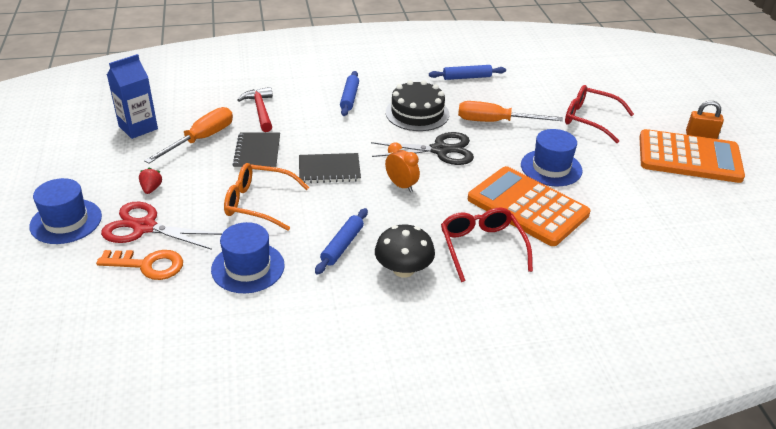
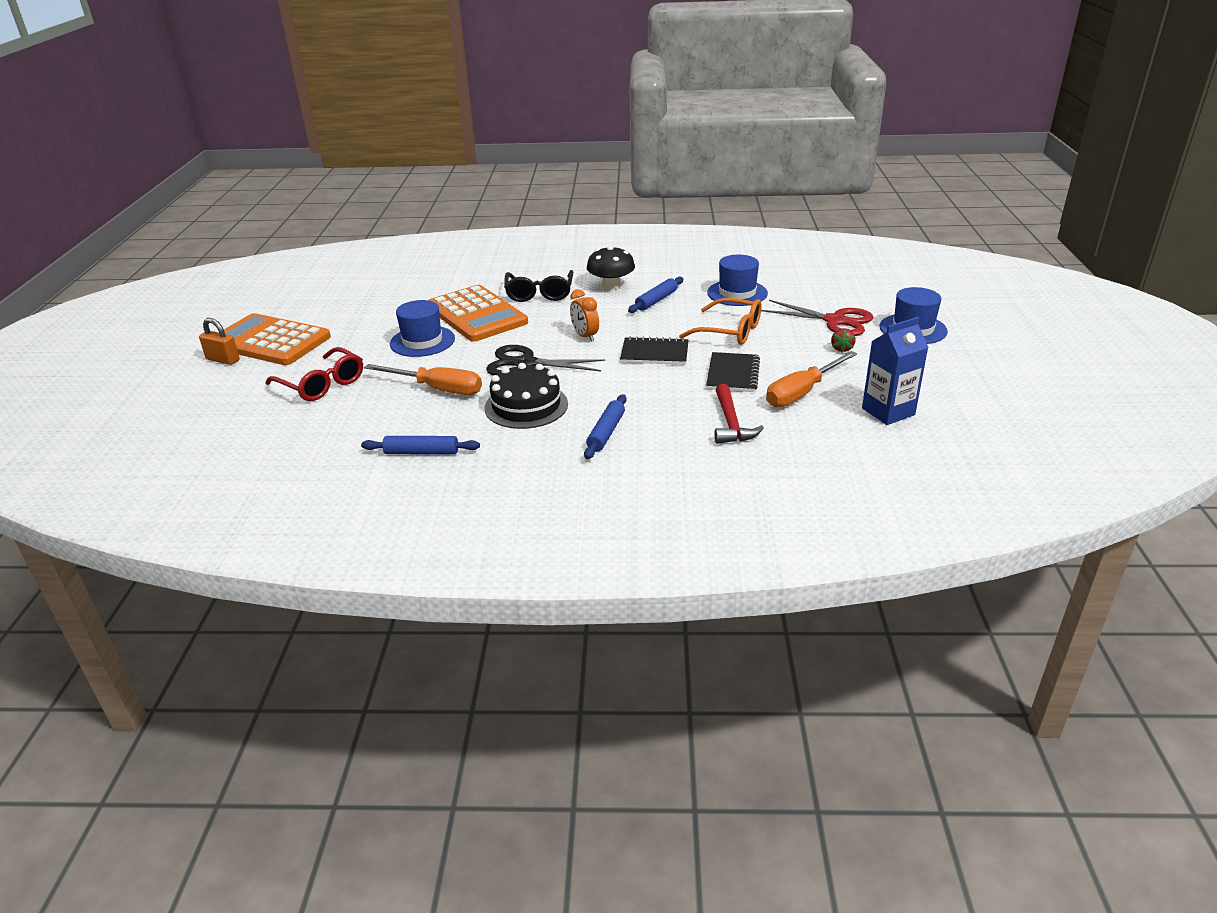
camera: 165 degrees left, 5 degrees down
(148, 265) = (821, 298): orange key -> none
(482, 247) = (539, 293): red glasses -> black glasses

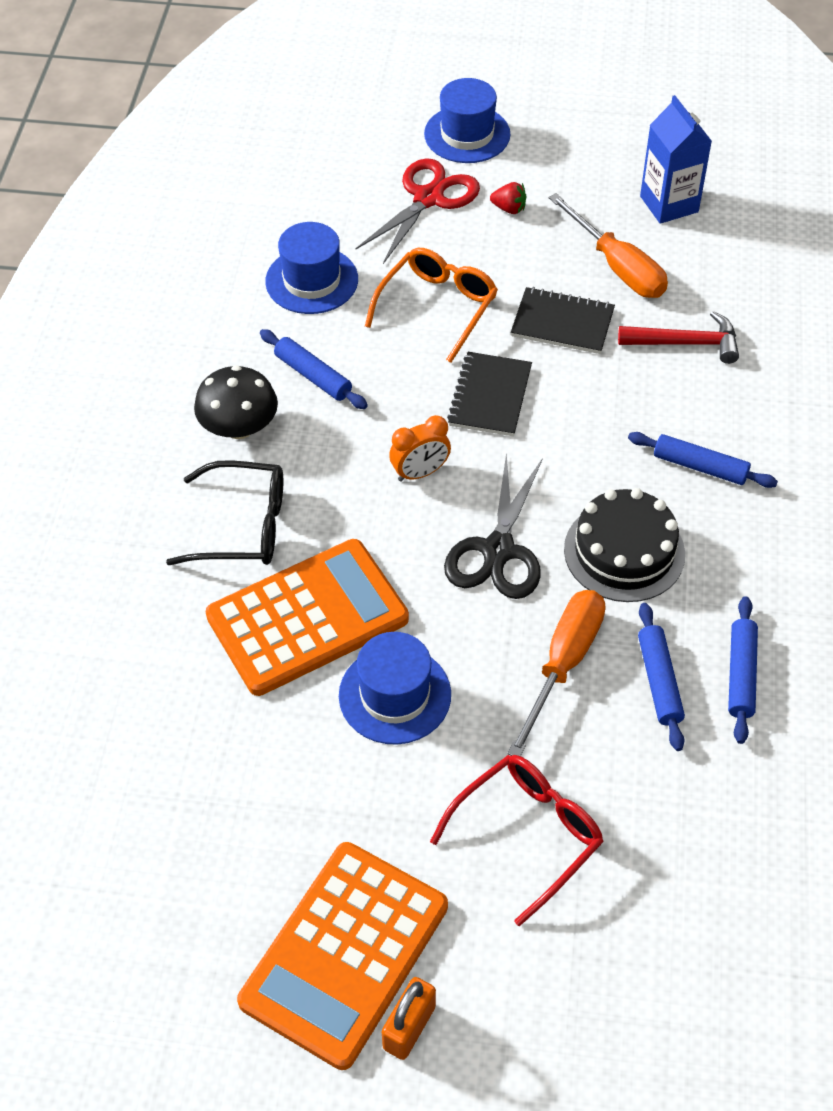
camera: 85 degrees left, 20 degrees up
(420, 422) = (659, 681): none -> blue rolling pin

